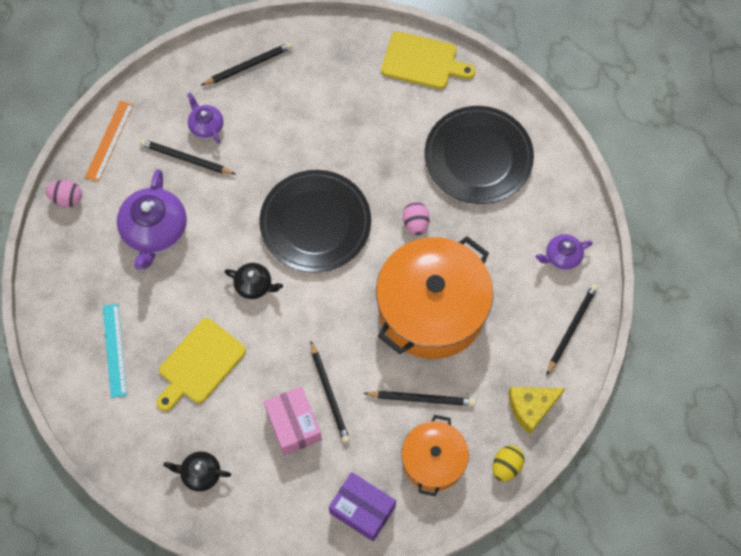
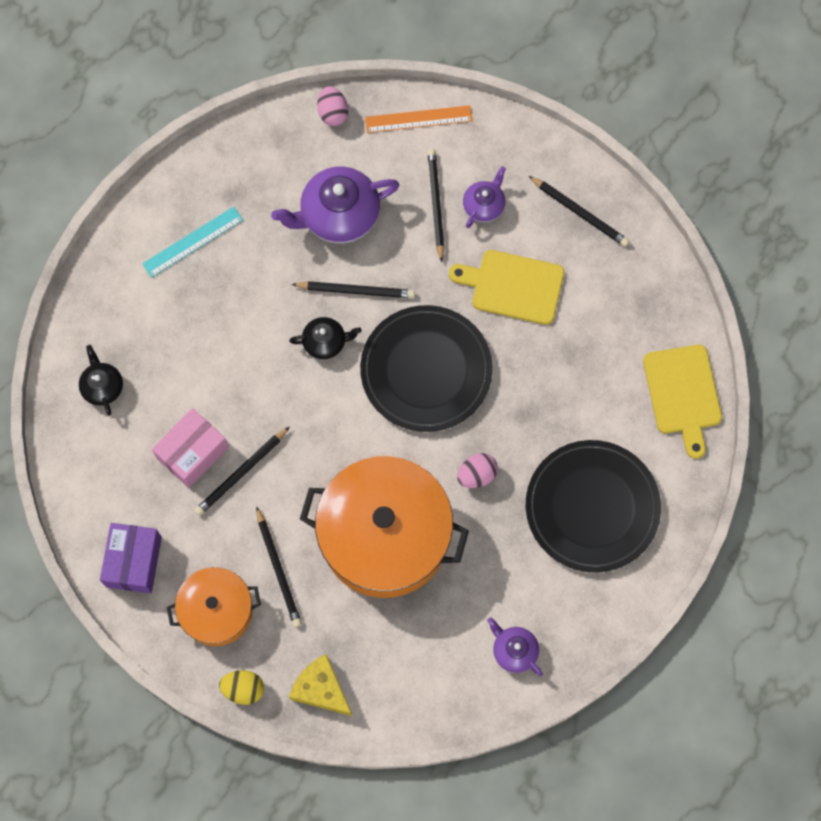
camera: 65 degrees right, 5 degrees up
(199, 364) = (215, 330): yellow cutting board -> yellow cutting board (513, 286)
(254, 285) = (325, 342): black teapot -> black teapot turned 90 degrees counterclockwise
(571, 328) = (432, 695): black pencil -> black pencil (356, 290)

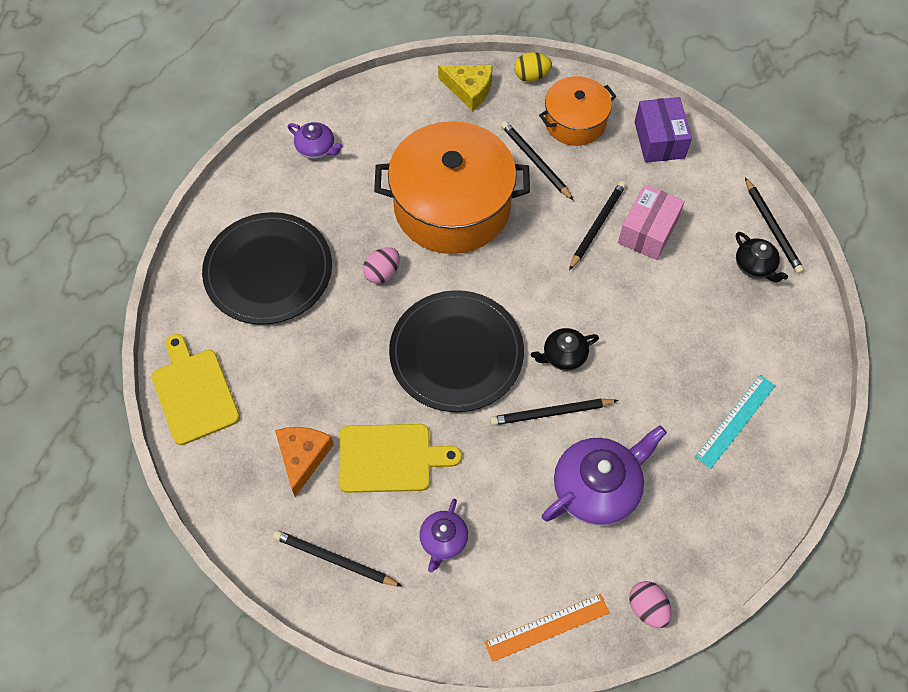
camera: 165 degrees right, 10 degrees down
(435, 204) = (497, 528): black pencil -> black pencil (772, 228)
(591, 307) = (303, 457): none -> orange cheese

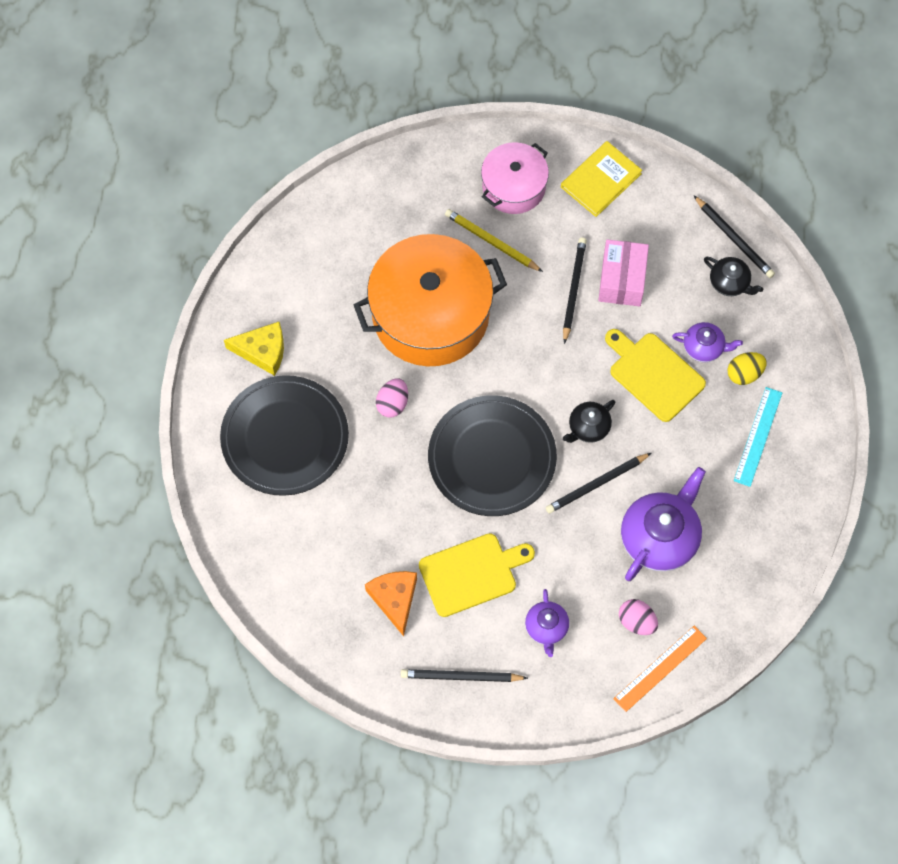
camera: 20 degrees left, 5 degrees up
(194, 392) = (269, 576): yellow cutting board -> yellow cutting board (654, 374)
(316, 148) = (274, 297): purple teapot -> purple teapot (704, 347)
(469, 89) = (398, 184): yellow cheese -> yellow cheese (262, 351)
(531, 76) = (453, 150): yellow egg -> yellow egg (744, 374)
(535, 161) = (491, 242): black pencil -> yellow pencil
(575, 122) = (514, 187): orange pot -> pink pot
(647, 608) = (736, 623): pink egg -> pink egg (636, 622)
(659, 140) = (601, 180): purple box -> yellow book

